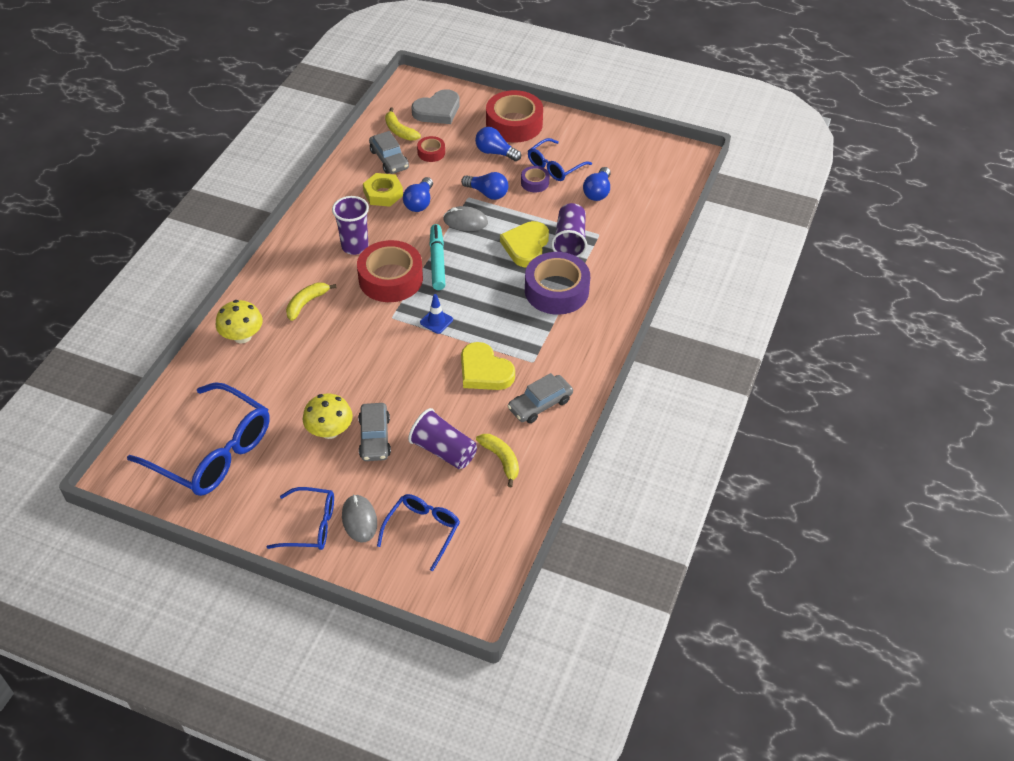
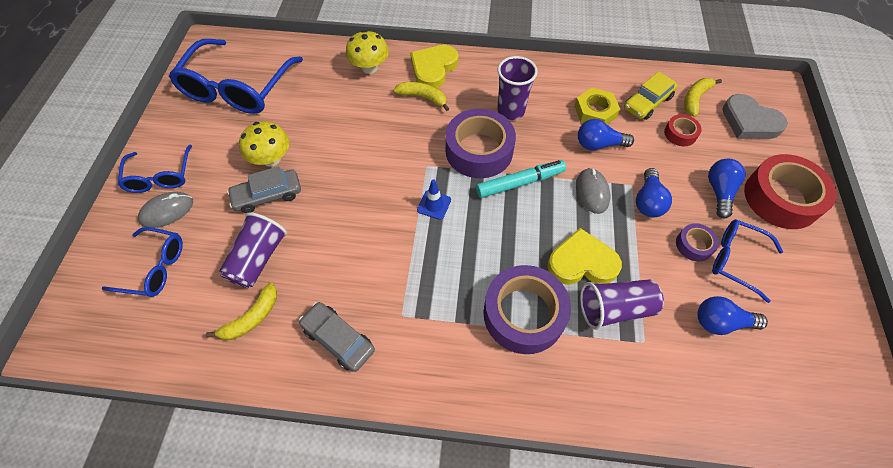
camera: 75 degrees right, 10 degrees up
(389, 159) = (647, 102): grey car -> yellow car
(390, 279) = (479, 150): red tape -> purple tape
(484, 371) = (375, 269): yellow heart -> yellow heart (433, 69)

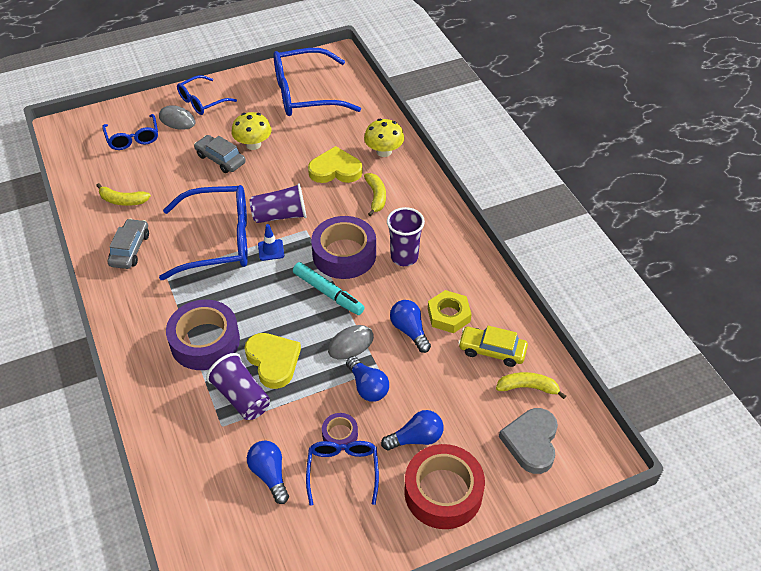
camera: 60 degrees right, 10 degrees down
(258, 259) = (167, 181): purple cup -> purple cup (280, 216)
(389, 245) = (219, 241): none -> blue glasses
(433, 69) = (414, 189): yellow heart -> yellow heart (335, 170)
(648, 201) = (367, 386): blue light bulb -> blue light bulb turned 105 degrees counterclockwise
(680, 134) = (469, 388): red tape -> none

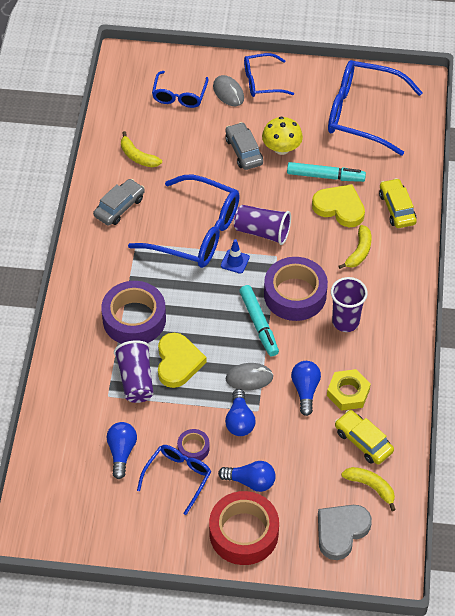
camera: 30 degrees right, 5 degrees up
(306, 151) = (325, 176): none -> turquoise marker
(384, 151) = (397, 208): yellow mushroom -> yellow car

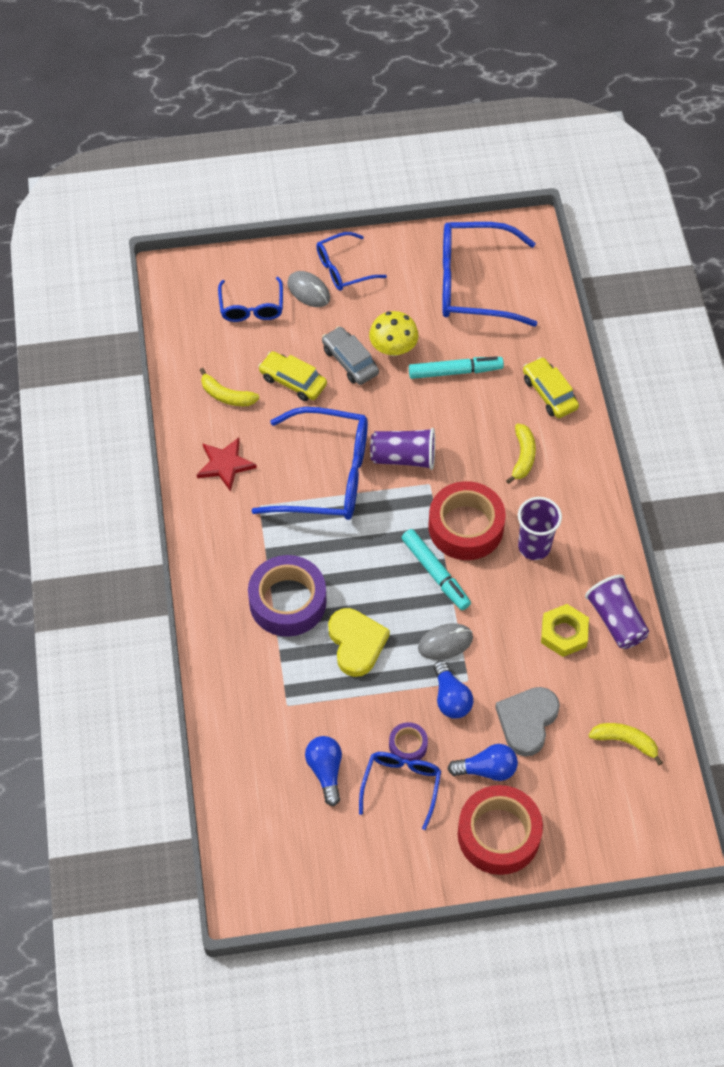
camera: 15 degrees left, 5 degrees up
(119, 207) = (225, 464): grey car -> red star
(136, 380) = (314, 677): purple cup -> purple cup (616, 620)
(235, 261) = (383, 502): blue traffic cone -> none
(295, 295) = (466, 527): purple tape -> red tape
(305, 390) = (514, 642): blue light bulb -> none
(339, 208) = (483, 407): yellow heart -> none
(341, 531) = (608, 804): grey heart -> grey heart (527, 721)
(363, 441) = (599, 688): yellow car -> yellow car (293, 381)

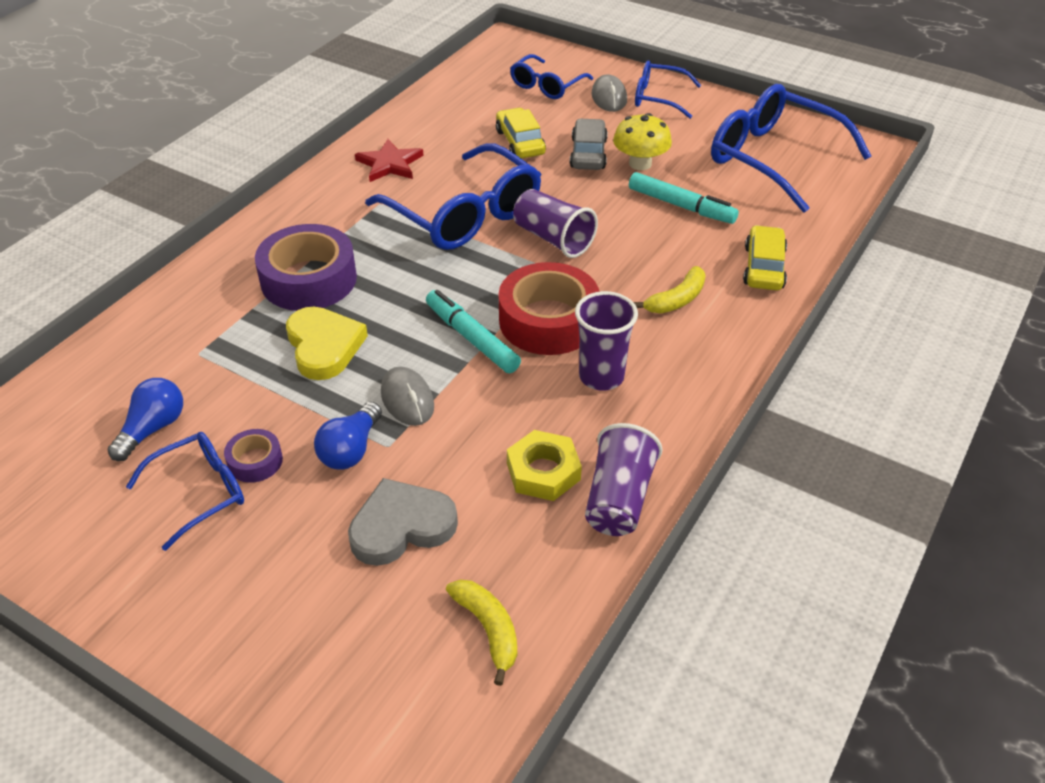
camera: 40 degrees right, 15 degrees down
(226, 395) = (452, 125): yellow banana -> none
(356, 643) = (324, 346): yellow heart -> yellow heart turned 45 degrees counterclockwise
(435, 573) = (471, 338): turquoise marker -> turquoise marker turned 135 degrees clockwise
(445, 643) = (407, 399): grey mouse -> grey mouse turned 45 degrees clockwise
(487, 769) = (301, 541): blue light bulb -> none
(498, 834) = (229, 616): red tape -> none

